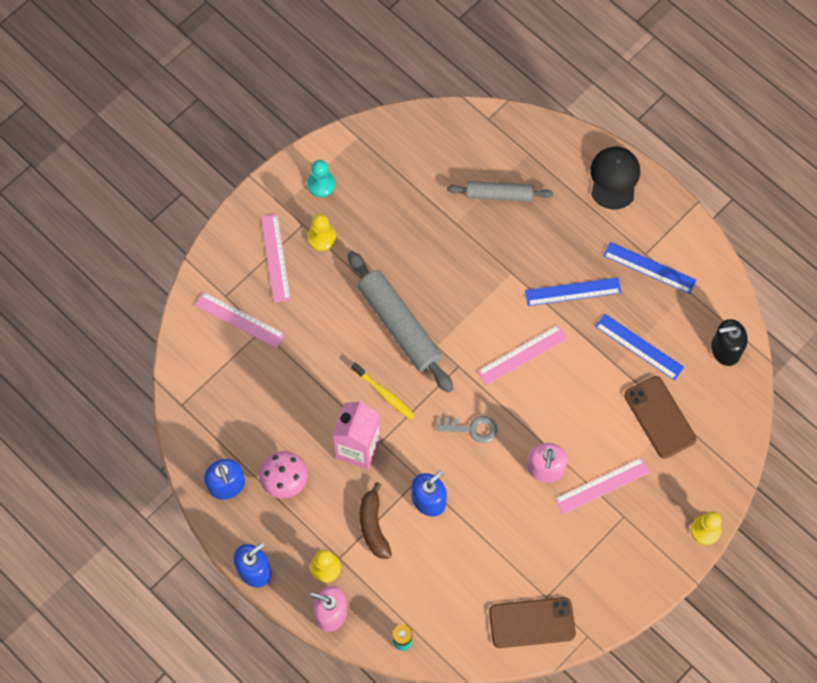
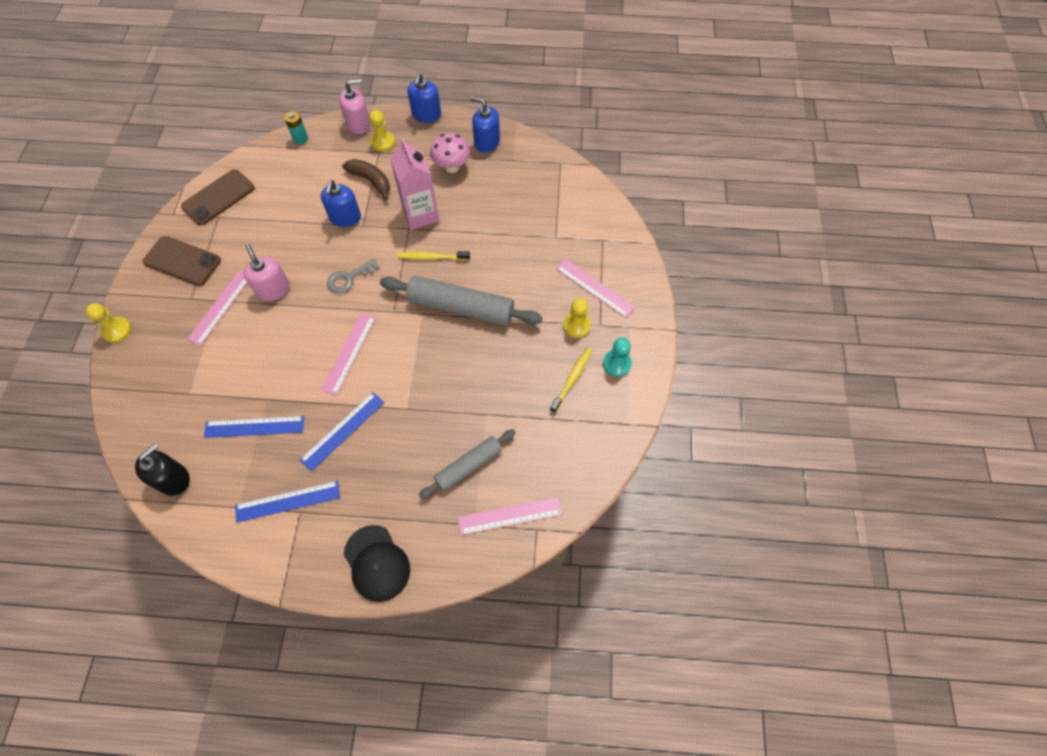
camera: 140 degrees right, 5 degrees down
(239, 320) = (576, 233): pink ruler -> pink ruler (510, 515)
(366, 199) = (572, 379): none -> yellow toothbrush
(659, 417) = (202, 384): brown phone -> brown phone (182, 261)

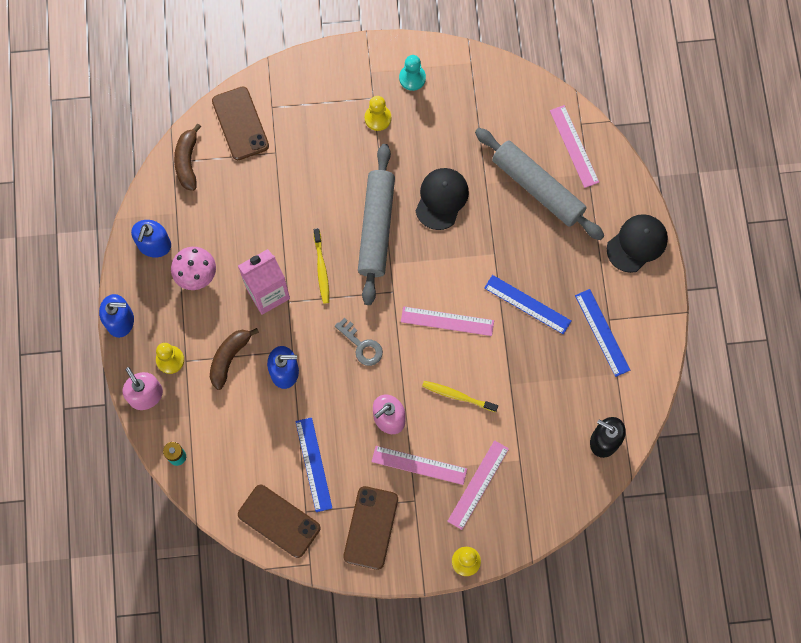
camera: 100 degrees left, 10 degrees up
(254, 427) = (540, 385): blue ruler -> blue ruler (313, 464)
(468, 465) = (537, 188): grey rolling pin -> grey rolling pin, size x1.63
(477, 369) = (441, 199): none -> black cap
(559, 172) = (187, 161): none -> brown banana
(572, 379) = (435, 114): yellow toothbrush -> yellow toothbrush (457, 396)
(589, 214) = (240, 123): none -> brown phone
(594, 287) = (331, 107): pink ruler -> pink ruler (478, 484)

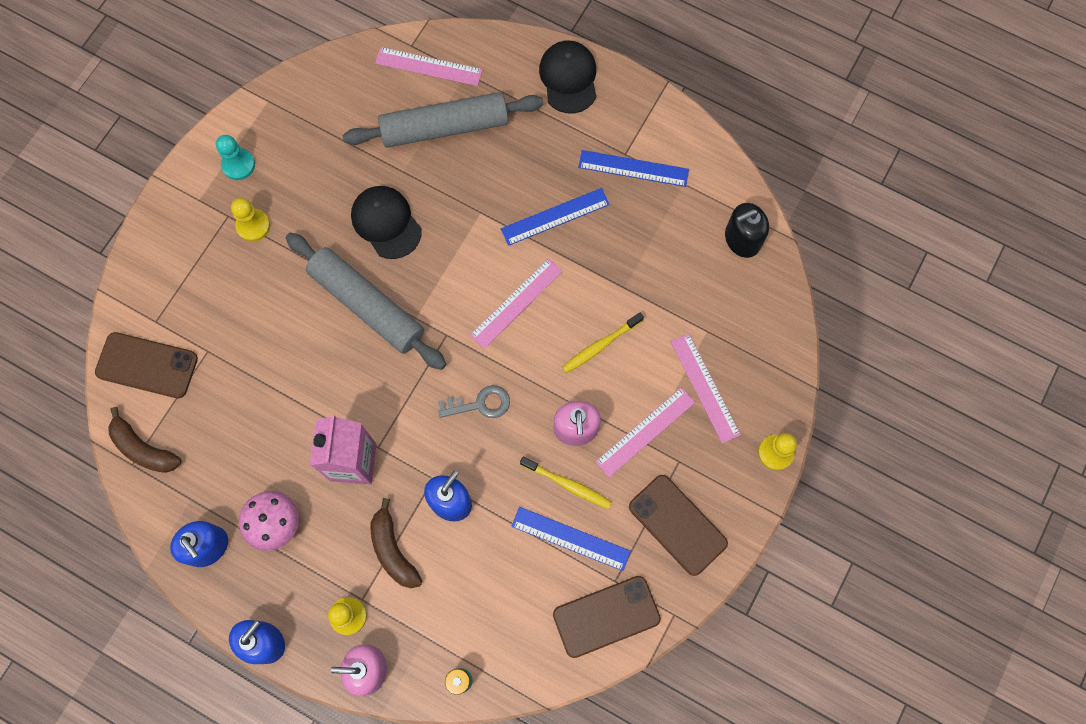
camera: 55 degrees left, 0 degrees up
(321, 269) = (369, 389): yellow toothbrush -> yellow toothbrush (567, 484)

